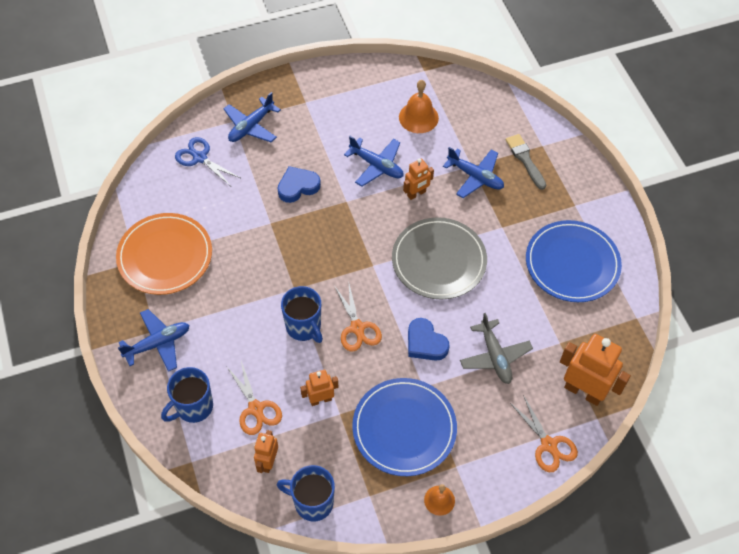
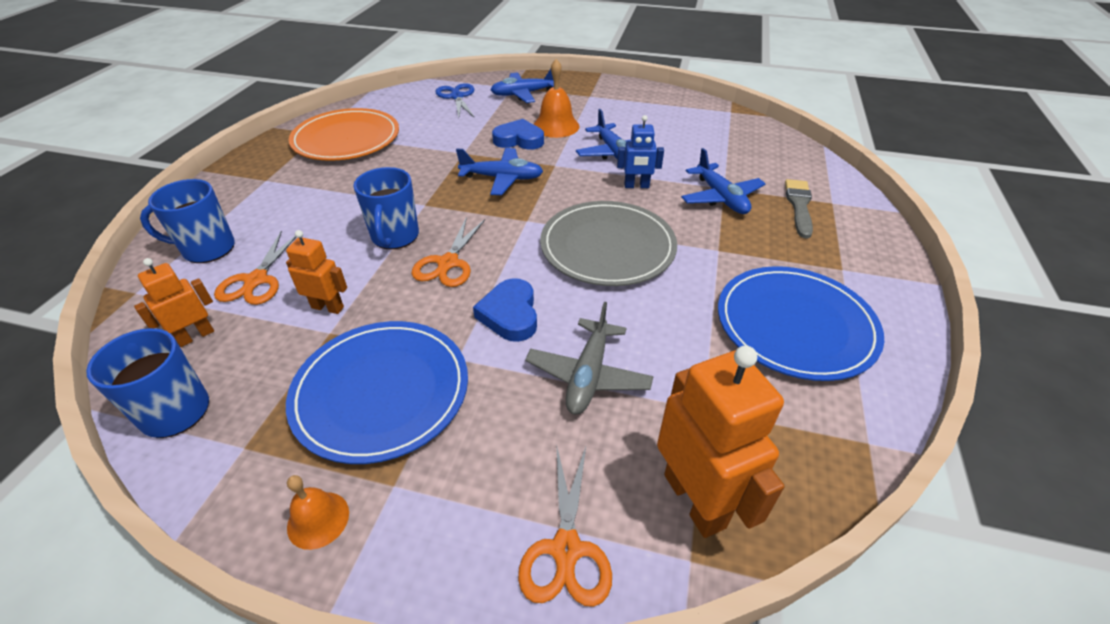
camera: 35 degrees right, 15 degrees down
(158, 344) = (253, 189): blue plane -> blue plane (502, 178)
(416, 194) = (636, 186): orange robot -> blue robot
(418, 117) = (694, 137): orange bell -> orange bell (556, 126)

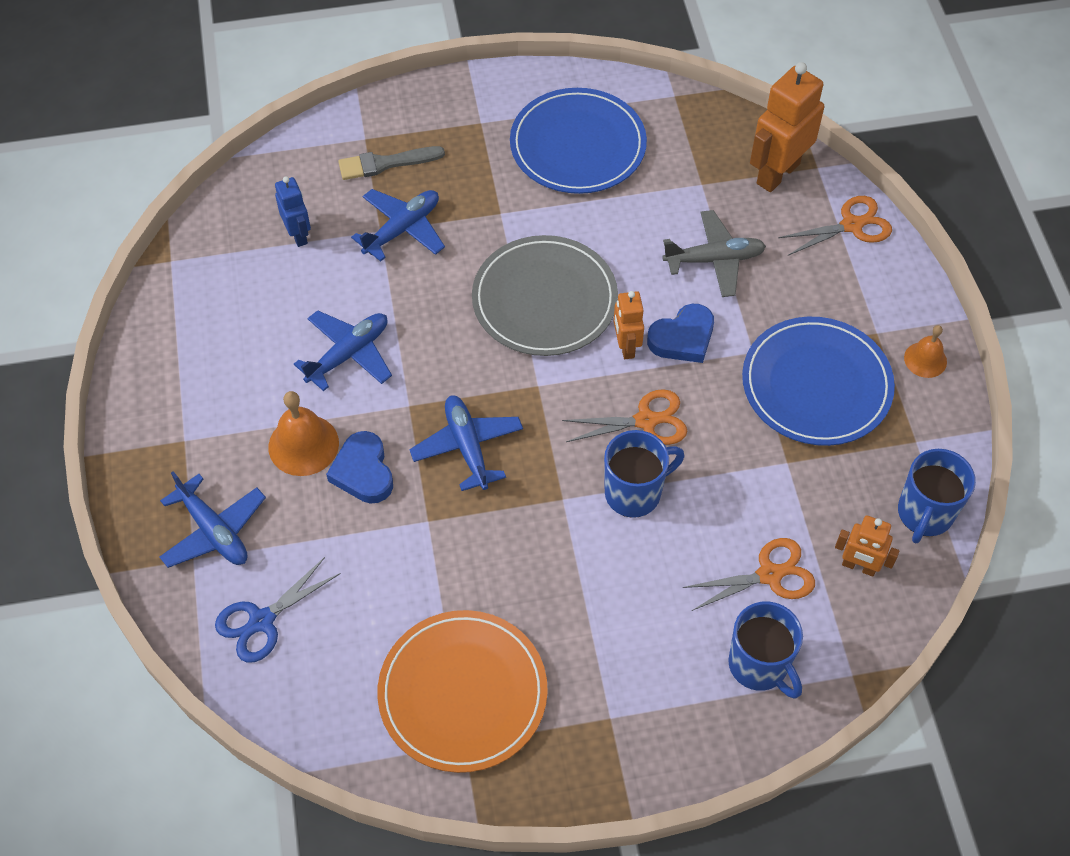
camera: 115 degrees left, 15 degrees up
(328, 307) = (762, 484): orange robot -> orange robot (626, 346)
(636, 186) = (416, 309): blue robot -> blue robot (298, 235)

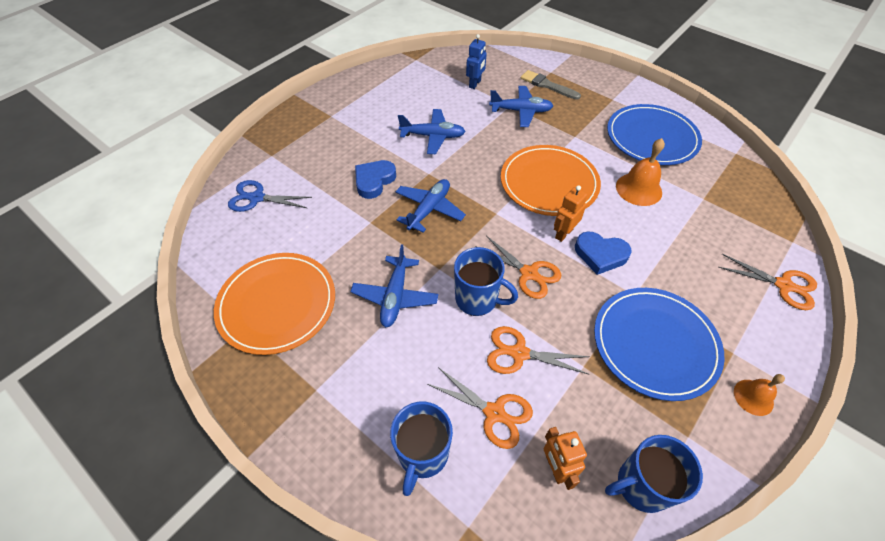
camera: 50 degrees right, 5 degrees down
(214, 531) = (292, 153): blue plane -> blue plane (395, 296)
(303, 445) = (367, 152): orange bell -> orange bell (638, 189)
(544, 299) = (549, 183): grey plate -> orange plate
(714, 260) = (667, 235): grey plane -> none
(728, 504) = (519, 353): none -> orange scissors
(777, 173) = (760, 226): orange robot -> none

